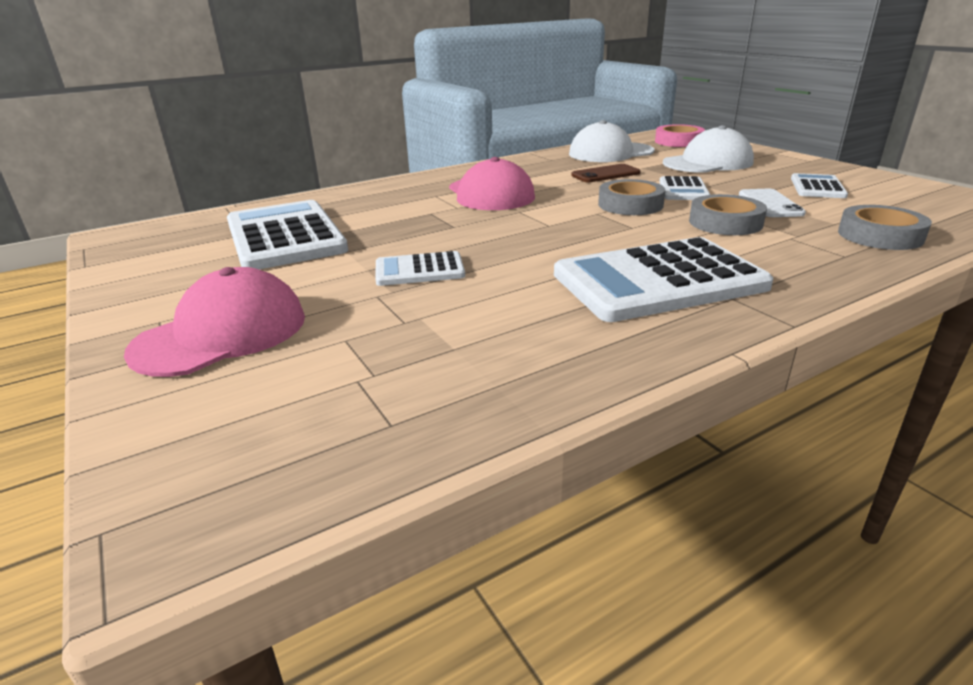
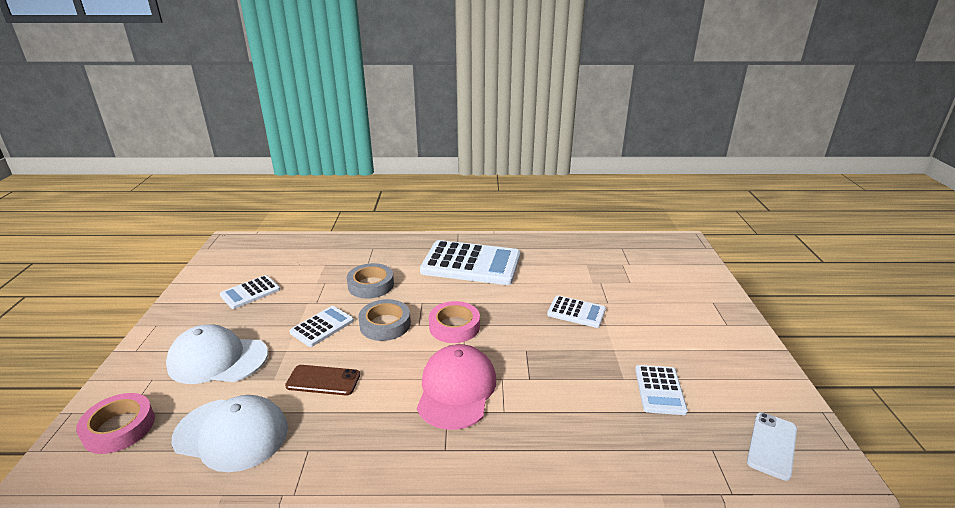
camera: 150 degrees left, 0 degrees up
(222, 333) = (689, 304): pink cap -> none
(285, 236) = (659, 390): white calculator -> white calculator, size x0.50
(557, 221) = (454, 326): none -> pink tape
(770, 204) = (313, 290): white phone -> white phone (772, 445)
(880, 235) = (331, 250): grey tape -> none

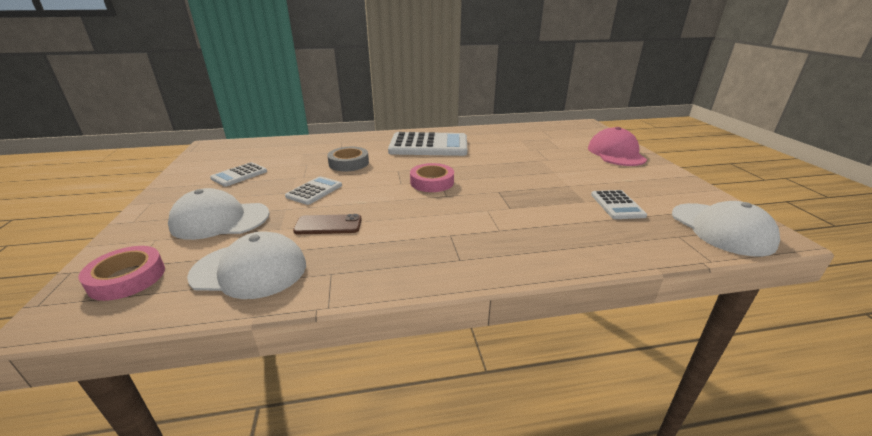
camera: 10 degrees left, 0 degrees up
(385, 324) = (371, 185): grey tape -> none
(456, 389) = (452, 220): pink cap -> pink cap (616, 153)
(576, 312) = (527, 166): white calculator -> none
(772, 445) = (721, 229): white phone -> white cap

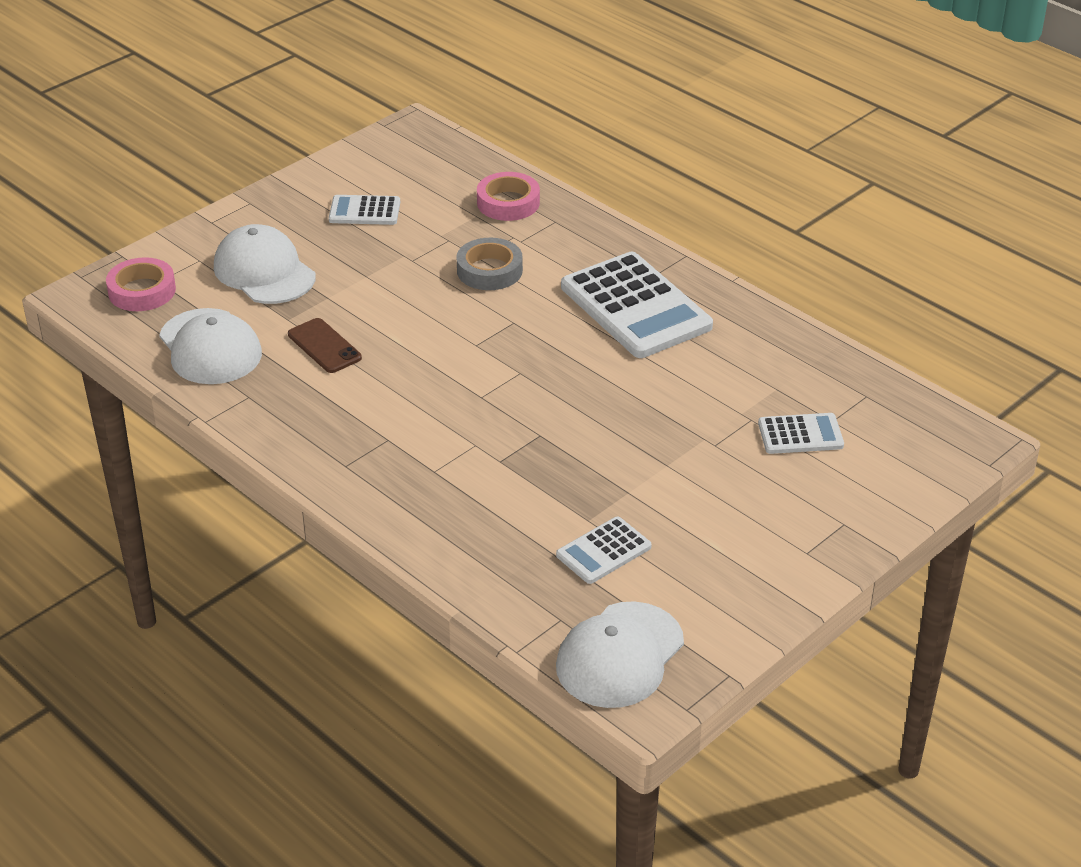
camera: 55 degrees right, 10 degrees up
(314, 191) = (385, 291): white calculator -> white calculator (800, 435)
(432, 182) = (507, 368): pink tape -> pink tape (508, 203)
(616, 153) = (833, 511): pink cap -> none

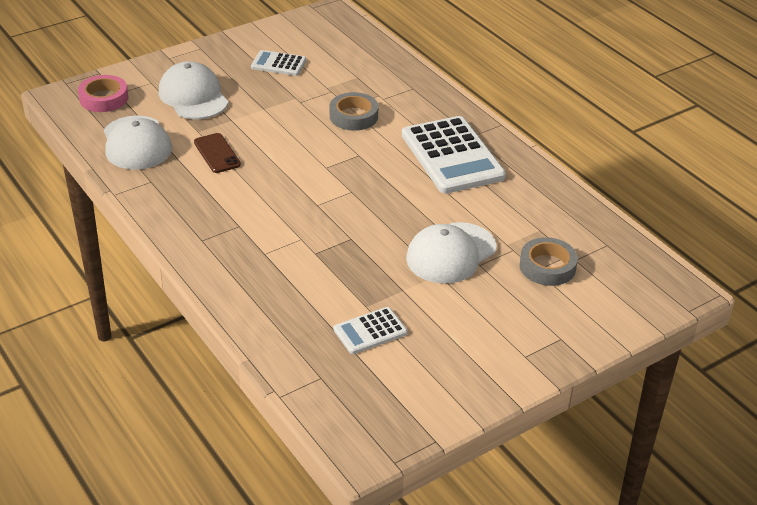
camera: 10 degrees right, 0 degrees up
(508, 203) = (383, 71): pink tape -> none
(619, 655) = (356, 412): white cap -> white cap (450, 253)
(800, 435) = (547, 266): white calculator -> grey tape

